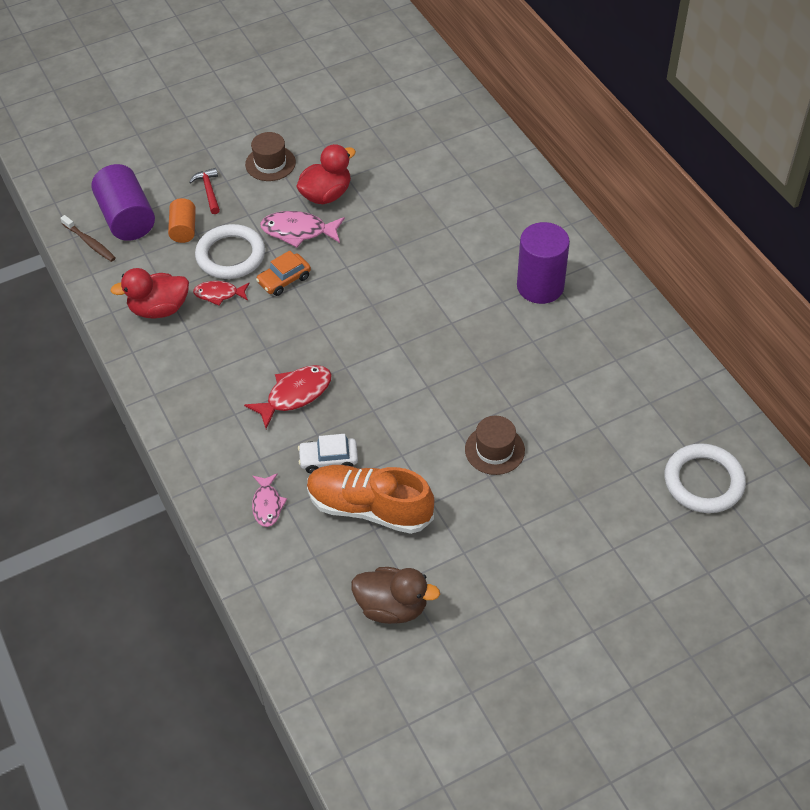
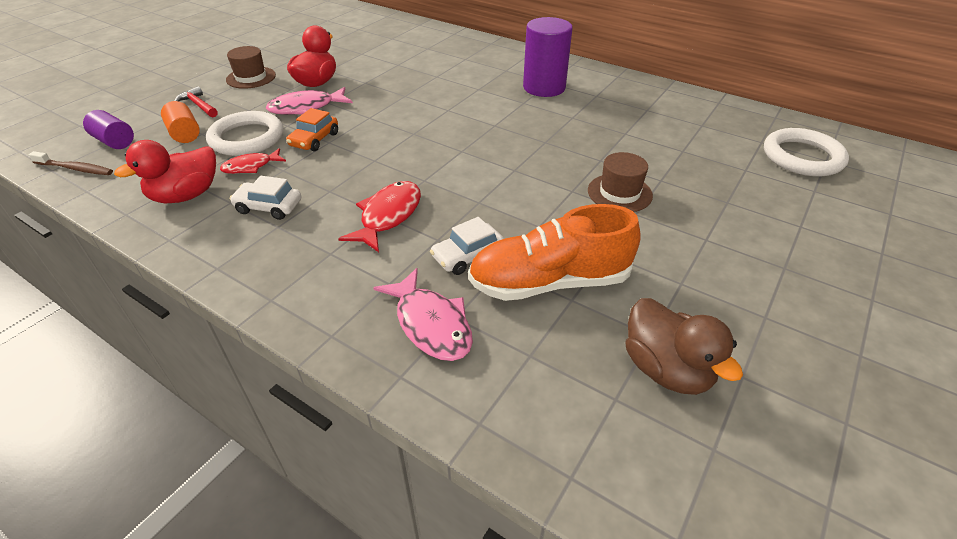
camera: 30 degrees left, 10 degrees down
(127, 218) = (114, 141): purple cylinder -> purple cylinder, size x0.57
(213, 347) = (269, 207): none -> white car
(267, 505) = (431, 324): pink fish -> pink fish, size x1.55
(392, 607) = (666, 369): brown duck -> brown duck turned 75 degrees clockwise

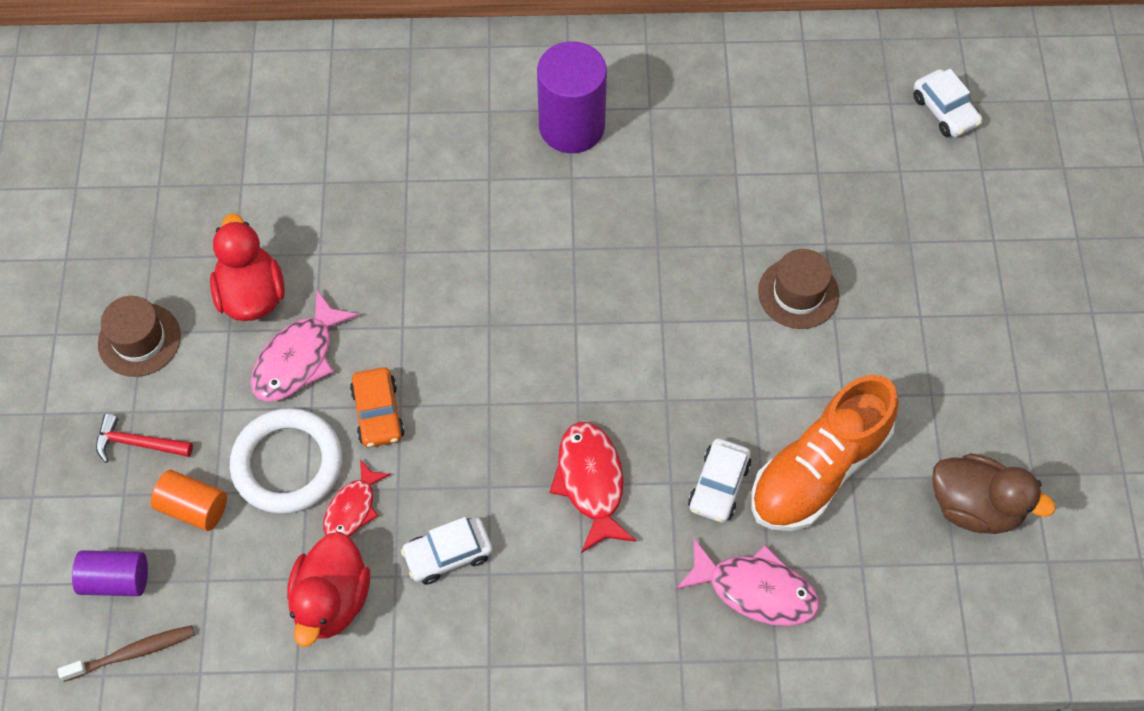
camera: 35 degrees left, 20 degrees up
(802, 157) = (945, 110): white ring -> white car

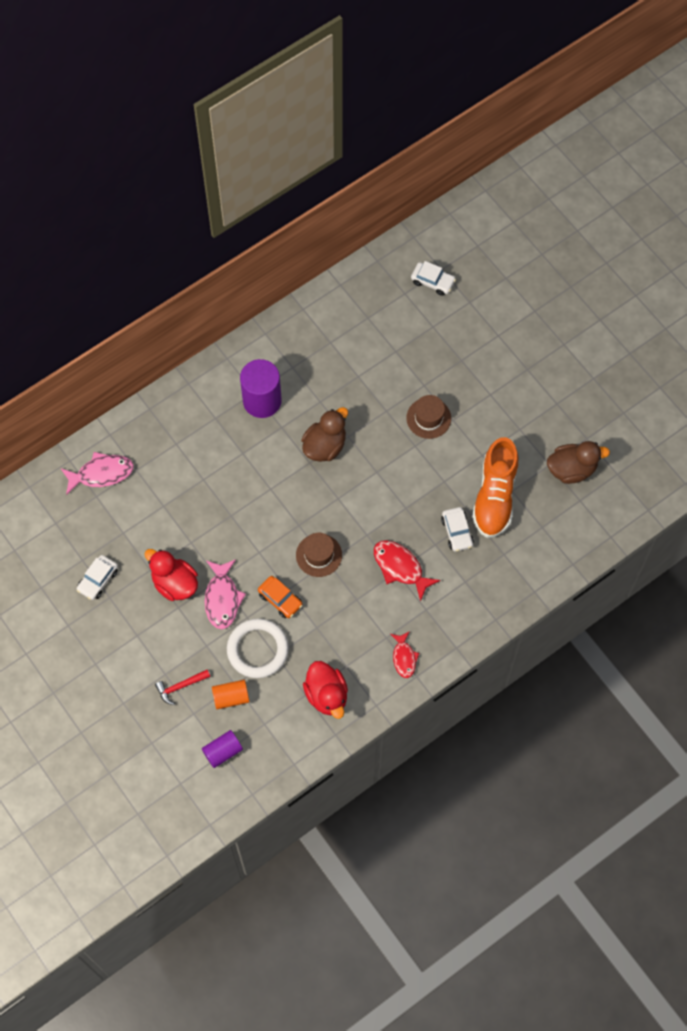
camera: 35 degrees left, 5 degrees up
(132, 653) = (257, 776): brown toothbrush -> none
(139, 340) = (139, 639): brown hat -> brown hat (318, 555)
(353, 508) = (303, 649): red fish -> red fish (404, 658)
(448, 554) = (362, 641): white car -> white car (98, 580)
(613, 239) = (325, 446): none -> brown duck
(755, 590) = (505, 568): pink fish -> pink fish (101, 473)

